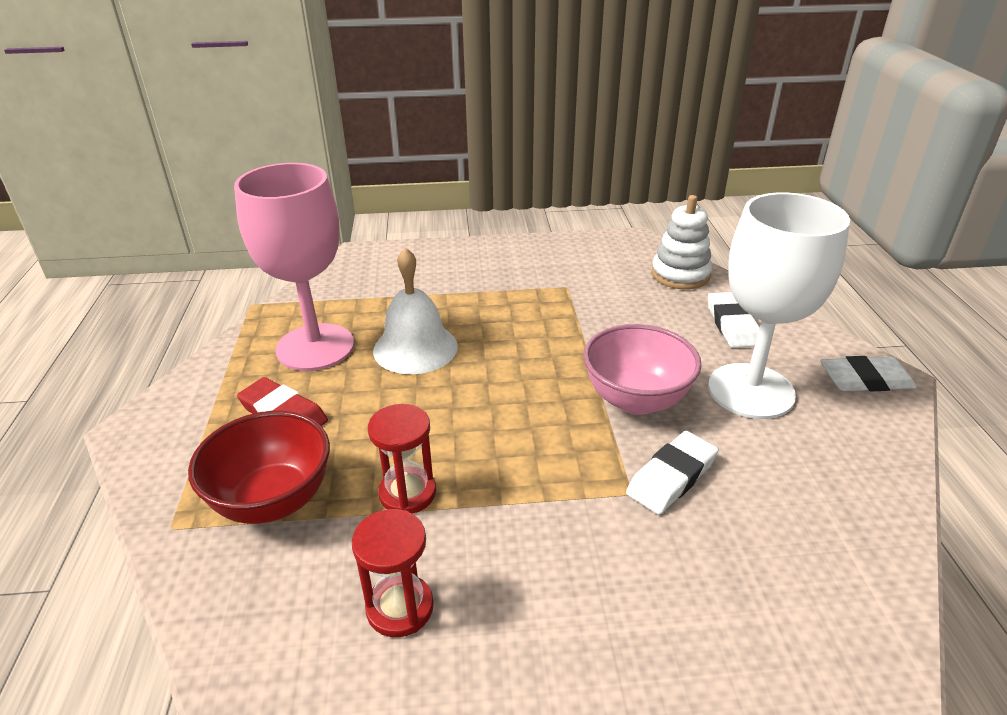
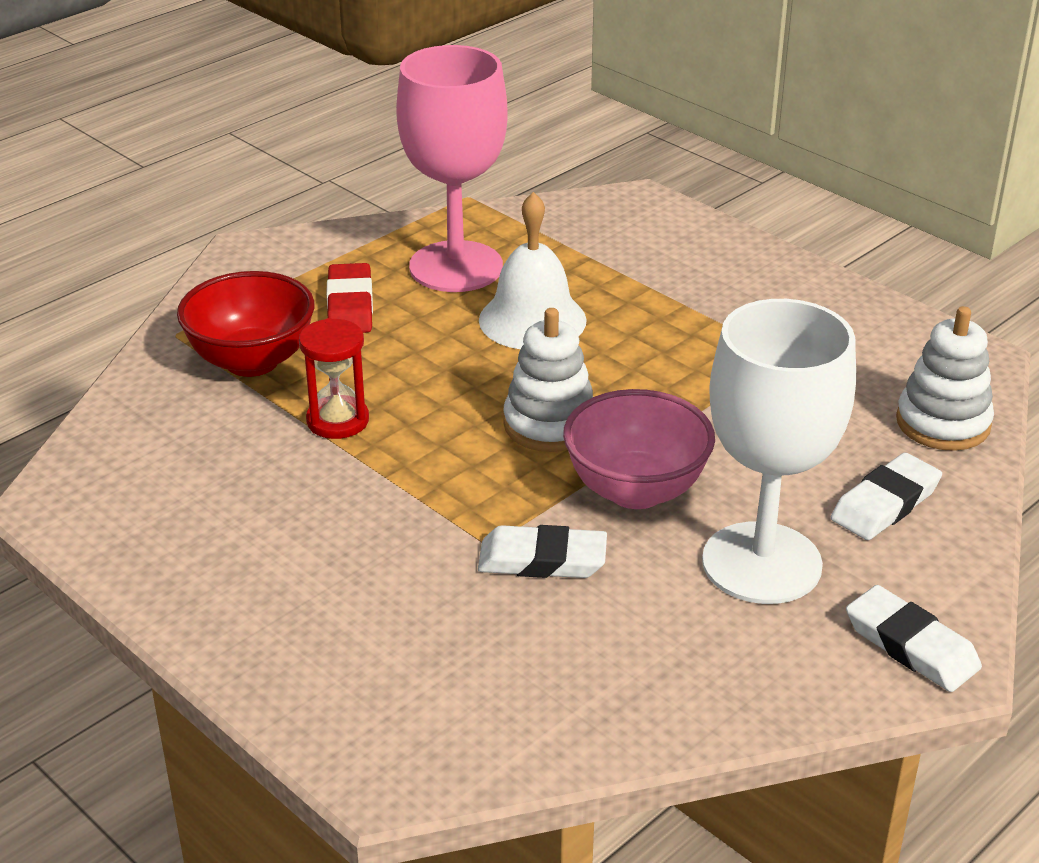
camera: 50 degrees right, 0 degrees up
(400, 608) = (219, 481): red hourglass -> none
(531, 398) = (550, 424): none -> white stacking toy

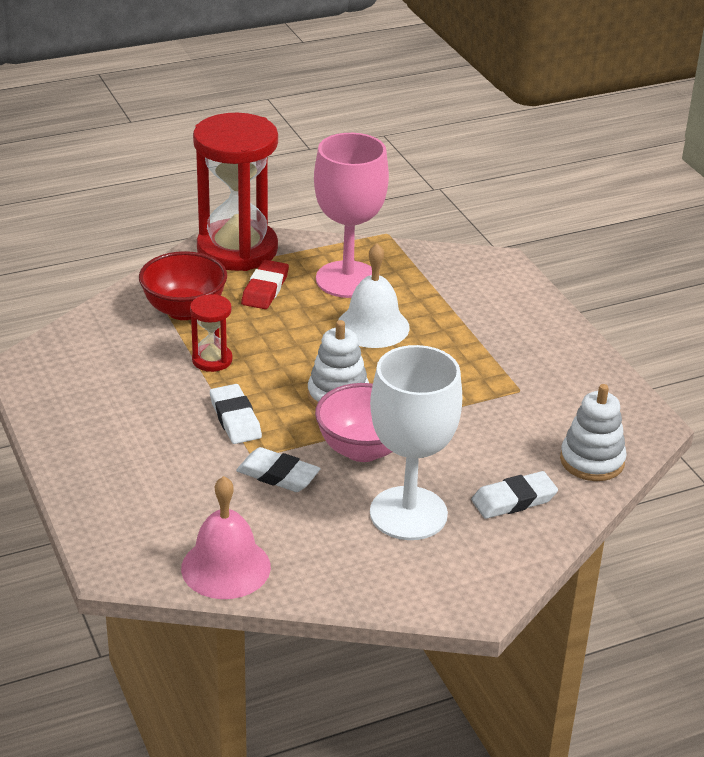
camera: 20 degrees right, 0 degrees up
(276, 262) = (237, 249): none -> red hourglass
(559, 723) = (226, 567): none -> pink bell
(911, 646) = (463, 586): white eraser -> white eraser (235, 418)

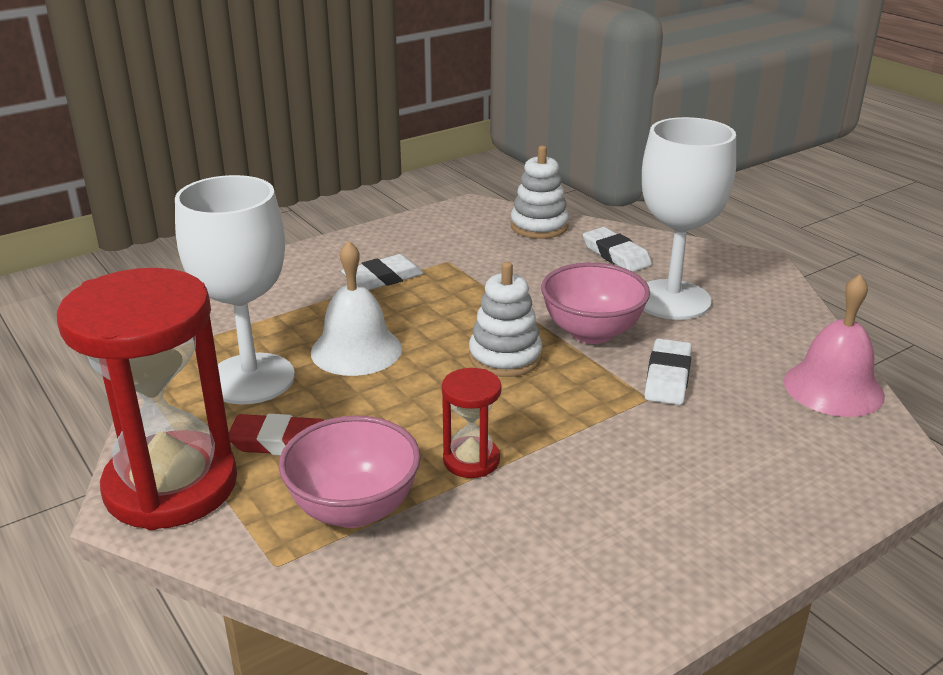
camera: 100 degrees left, 5 degrees down
(184, 310) = (354, 509): red bowl -> pink bowl
(235, 418) = (586, 421): white eraser -> white eraser (383, 278)
(347, 280) = (251, 379): pink goblet -> white goblet

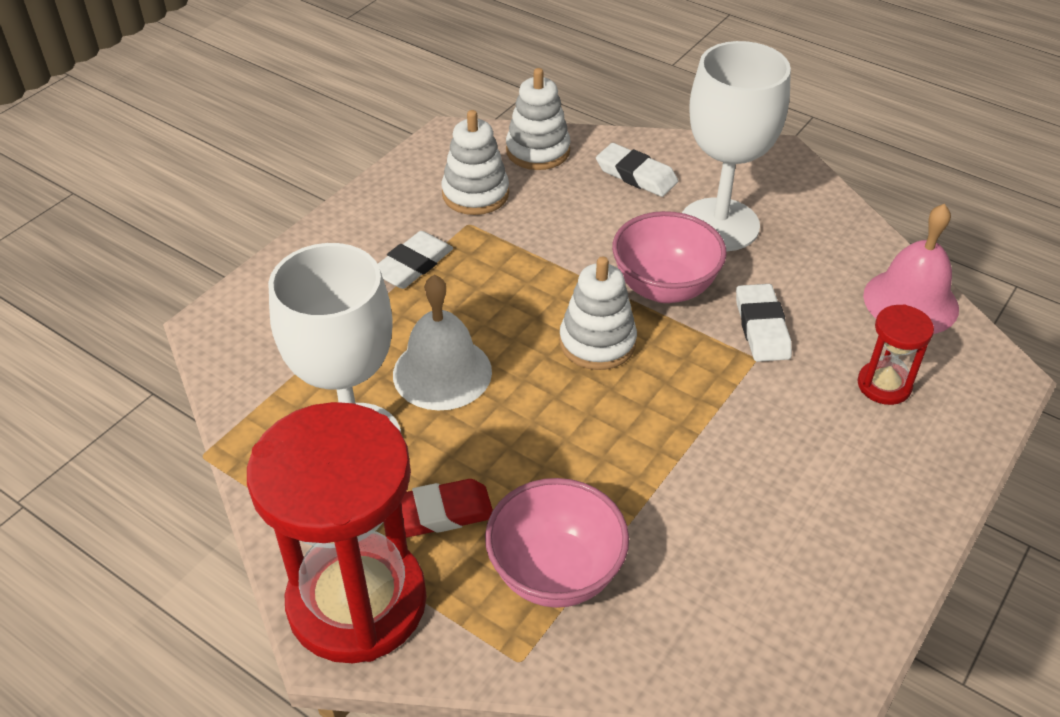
camera: 20 degrees left, 15 degrees up
(467, 244) = (475, 194): none -> white stacking toy
(471, 460) = (633, 481): red hourglass -> red hourglass (884, 385)

